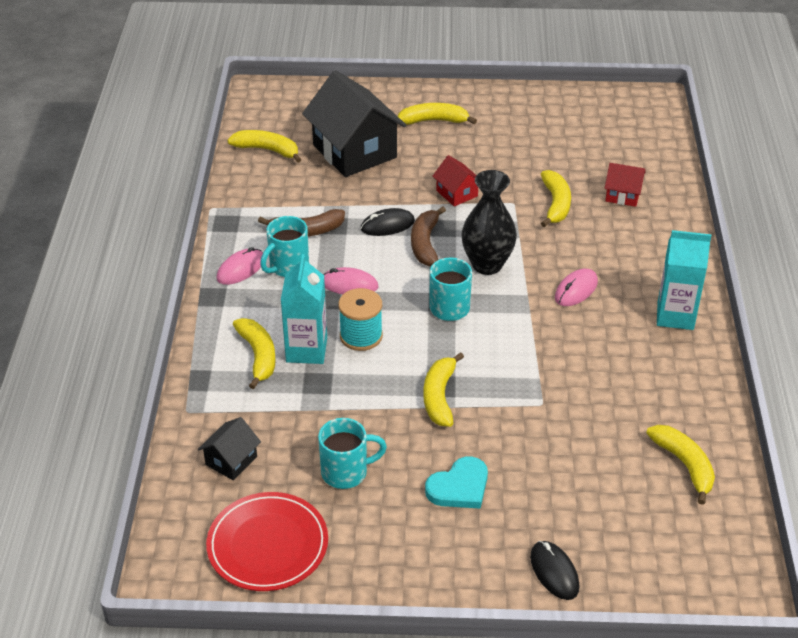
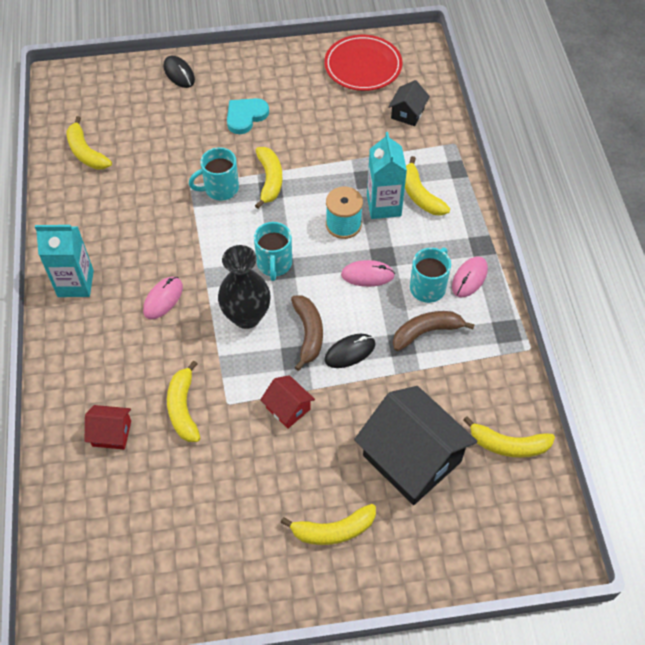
camera: 170 degrees right, 15 degrees up
(346, 472) = (325, 116): turquoise mug -> turquoise mug (220, 189)

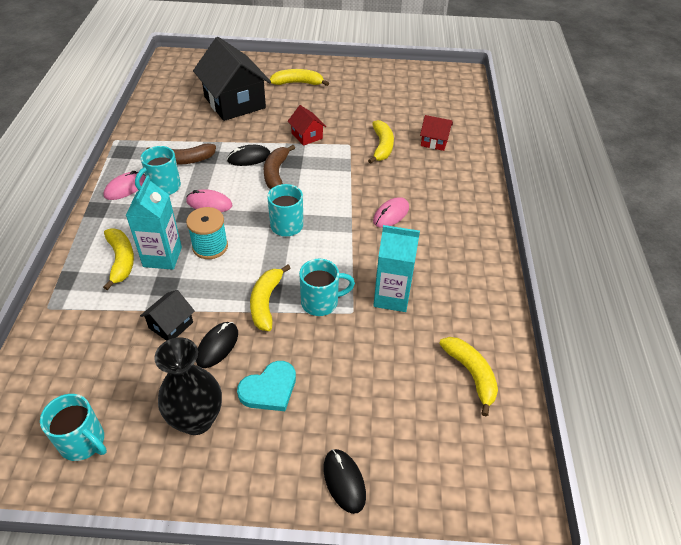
camera: 170 degrees left, 10 degrees down
(75, 283) = (470, 238): turquoise carton -> turquoise carton (391, 297)
(246, 316) = (322, 191): black vase -> black vase (197, 420)
(298, 139) = (217, 346): none -> black mouse
(363, 66) = (83, 442): red plate -> turquoise mug
(407, 113) = (73, 356): black house -> black house (171, 325)
(508, 445) = (169, 99): yellow banana -> none

